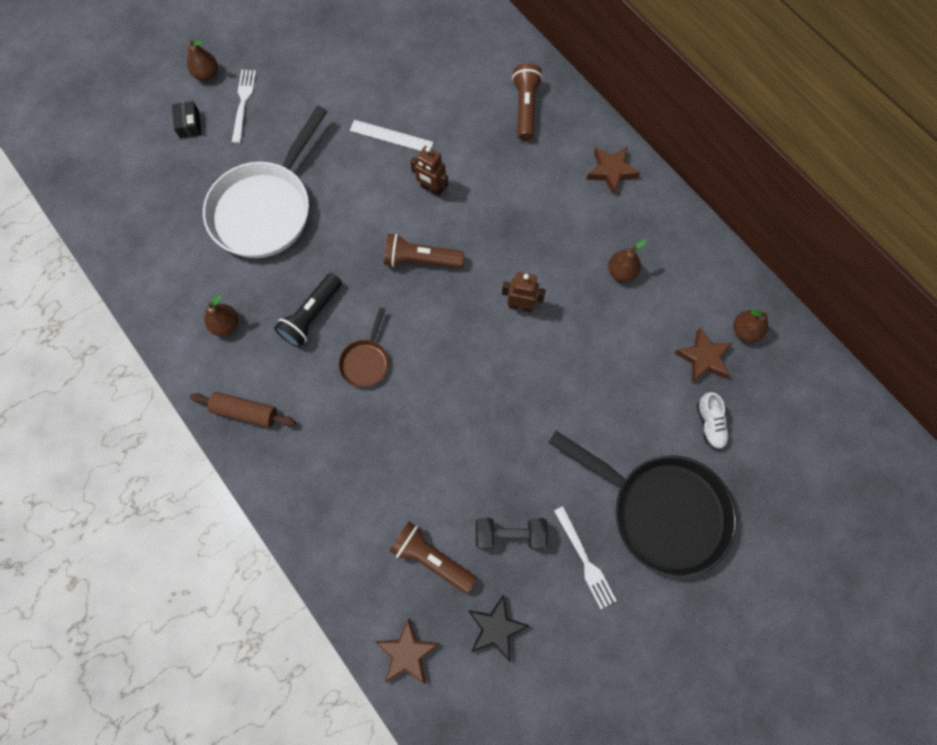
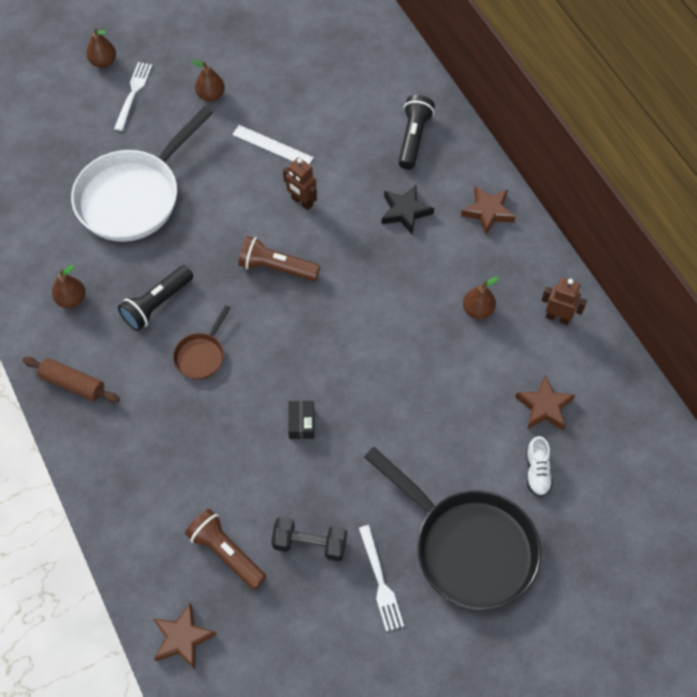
camera: 10 degrees right, 10 degrees down
(189, 124) = (76, 106): black box -> black box (301, 423)
(496, 628) = (276, 630): black star -> black star (405, 212)
(520, 306) = (367, 327): brown robot -> brown robot (558, 317)
(525, 108) = (413, 138): brown flashlight -> black flashlight
(745, 331) = (593, 387): brown pear -> brown pear (211, 95)

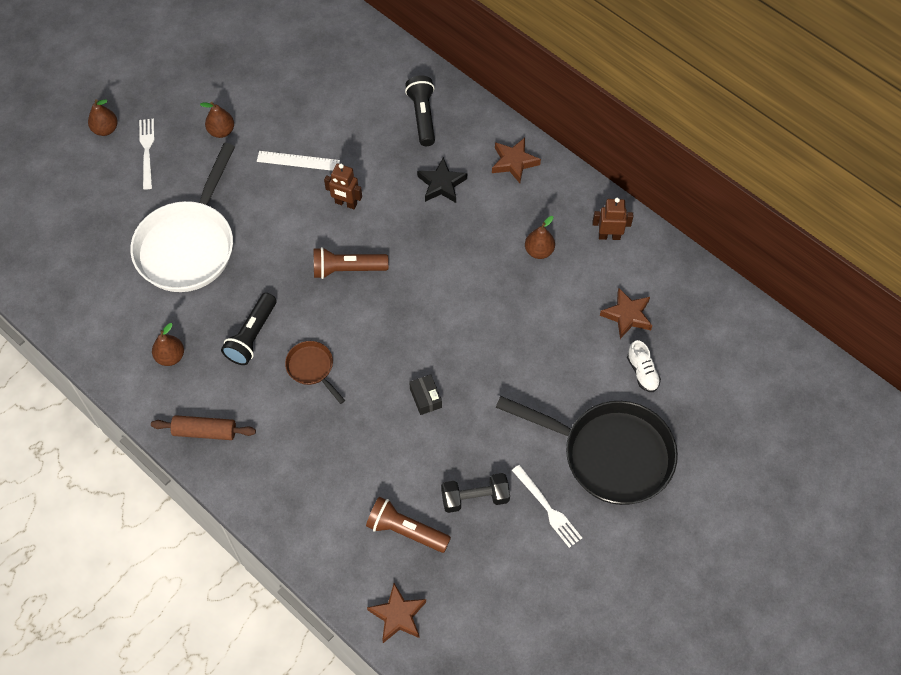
camera: 20 degrees left, 0 degrees up
(201, 355) = (312, 368): brown pan -> brown pan turned 135 degrees clockwise

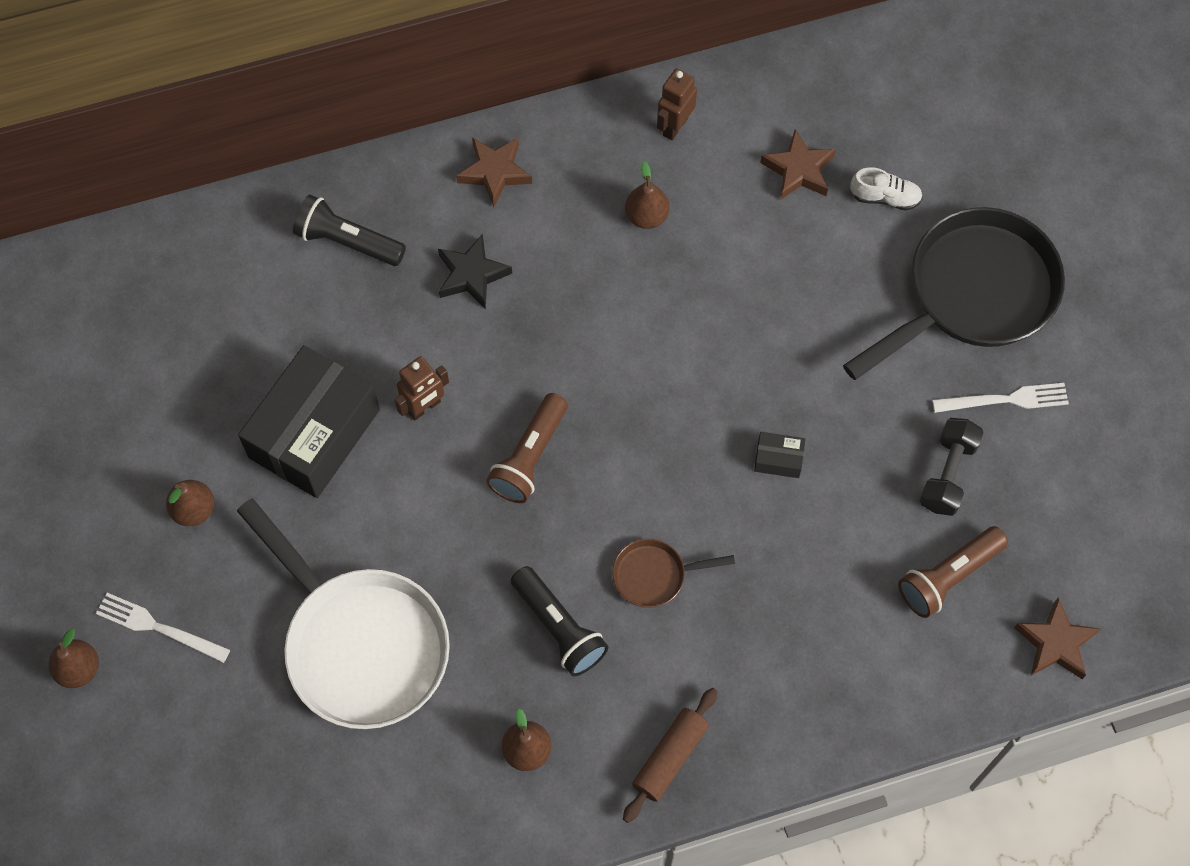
camera: 60 degrees left, 5 degrees up
(298, 161) = (314, 433): white ruler -> black box

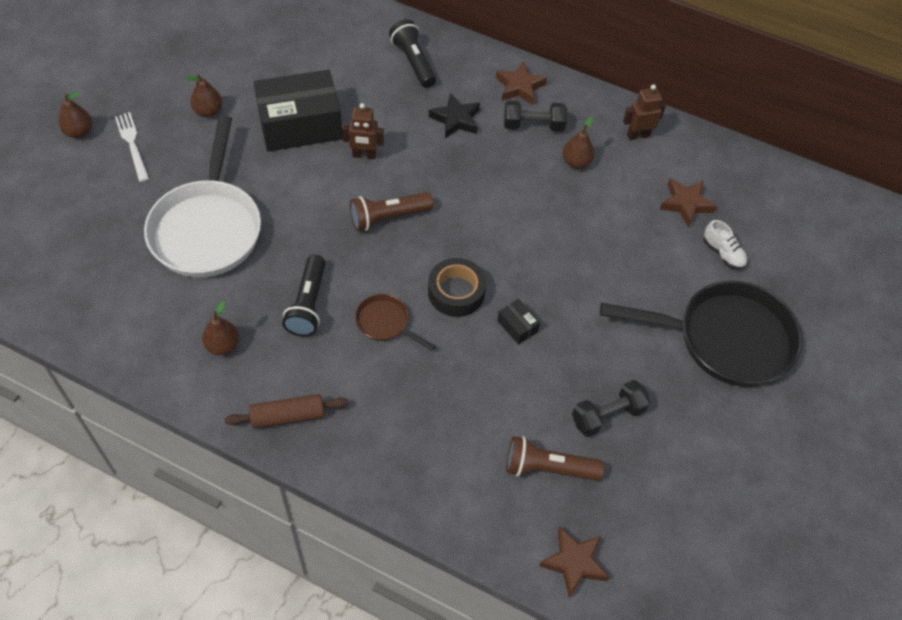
camera: 40 degrees right, 10 degrees down
(559, 210) = (533, 126): none -> black dumbbell
(685, 477) = (456, 292): none -> black tape
(1005, 400) = (686, 408): white fork -> none

